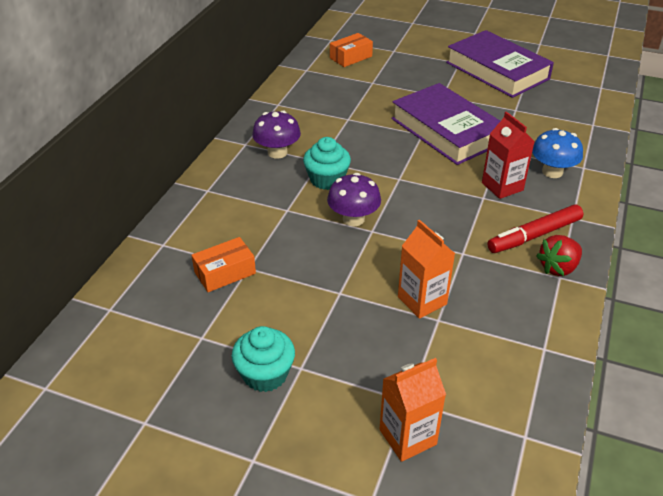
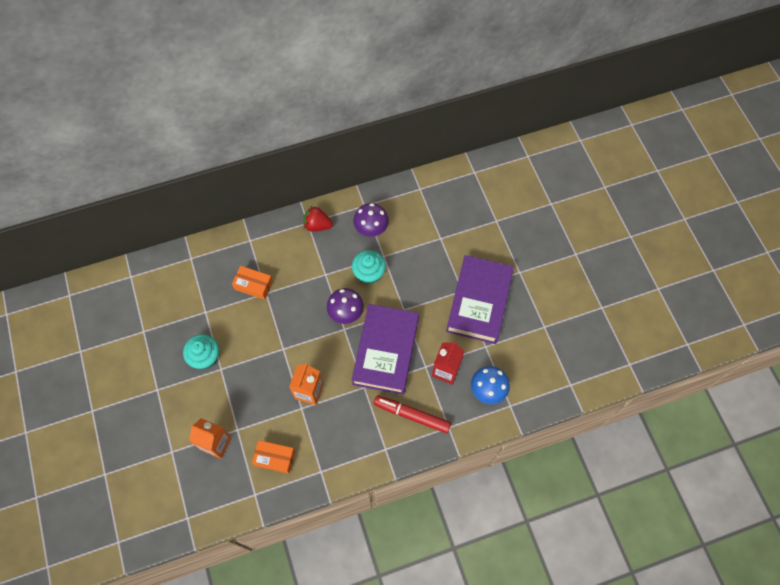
camera: 50 degrees right, 25 degrees up
(351, 57) = (516, 185): orange box -> orange box (275, 458)
(497, 71) = (587, 284): purple book -> purple book (386, 351)
(558, 268) = (392, 444): red strawberry -> red strawberry (317, 225)

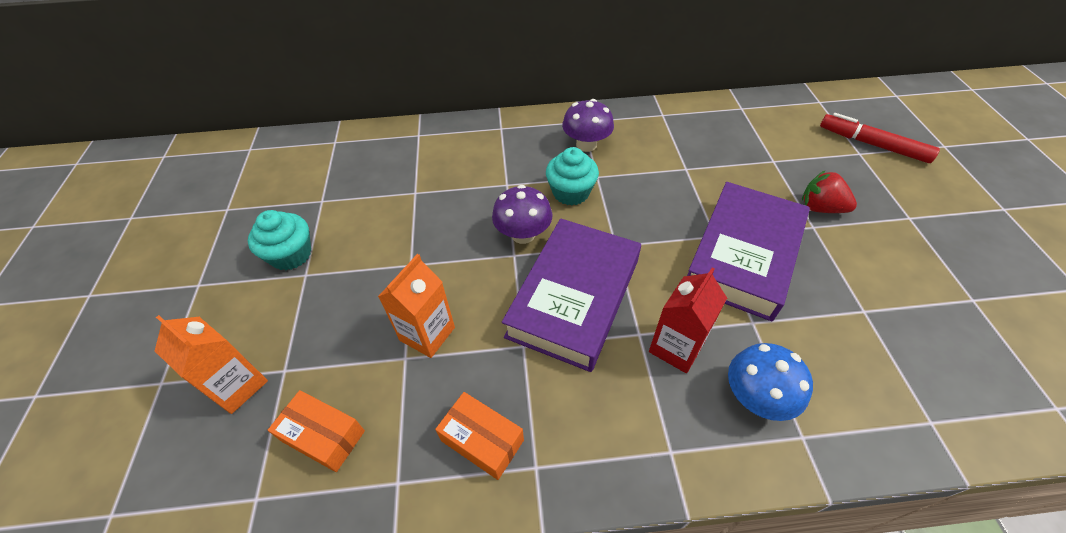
camera: 15 degrees right, 15 degrees down
(253, 285) = (402, 181): orange box -> orange box (482, 440)
(317, 225) = (513, 132): red strawberry -> red strawberry (820, 208)
(412, 415) = (600, 413): red marker -> red marker (872, 144)

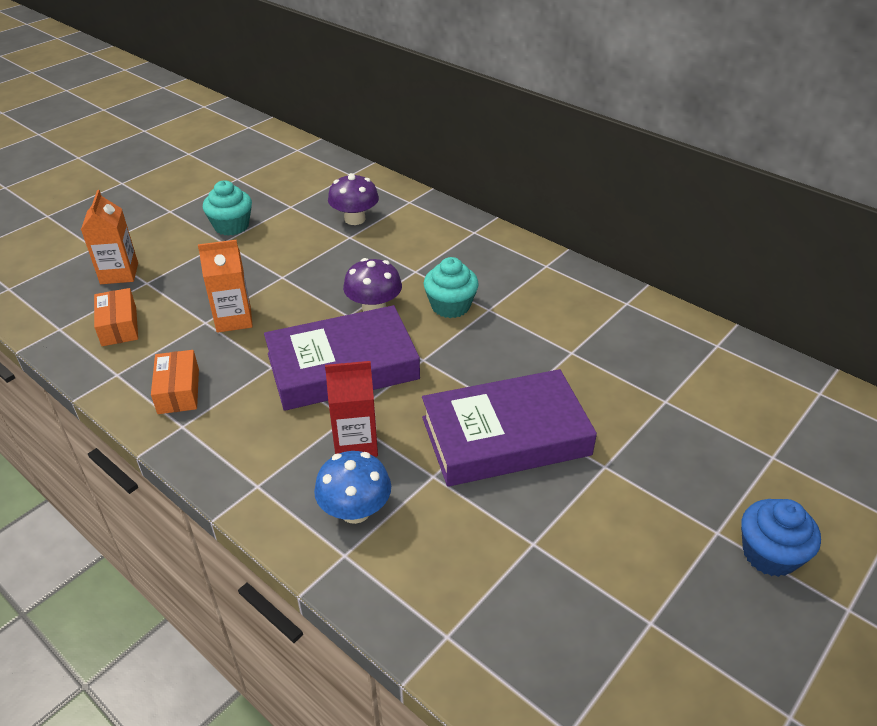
camera: 45 degrees right, 10 degrees down
(586, 145) = (519, 283): purple mushroom -> purple mushroom (355, 219)
(820, 208) = (639, 460): red strawberry -> none
(872, 144) = (804, 461): red marker -> none
(942, 209) = (769, 554): none -> blue cupcake

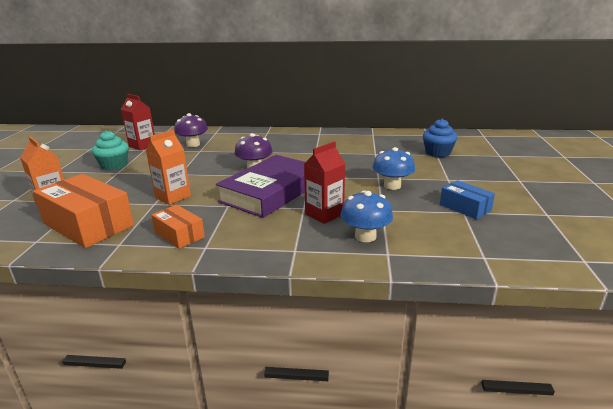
camera: 35 degrees left, 15 degrees down
(119, 326) = (88, 224): orange box -> orange box, size x1.84
(296, 196) = (142, 146): none -> red carton
(450, 306) = (294, 157): turquoise cupcake -> none
(505, 436) = (392, 186): purple book -> blue mushroom
(547, 536) = (465, 207): none -> blue box
(769, 554) = (546, 179): blue cupcake -> blue cupcake (437, 153)

